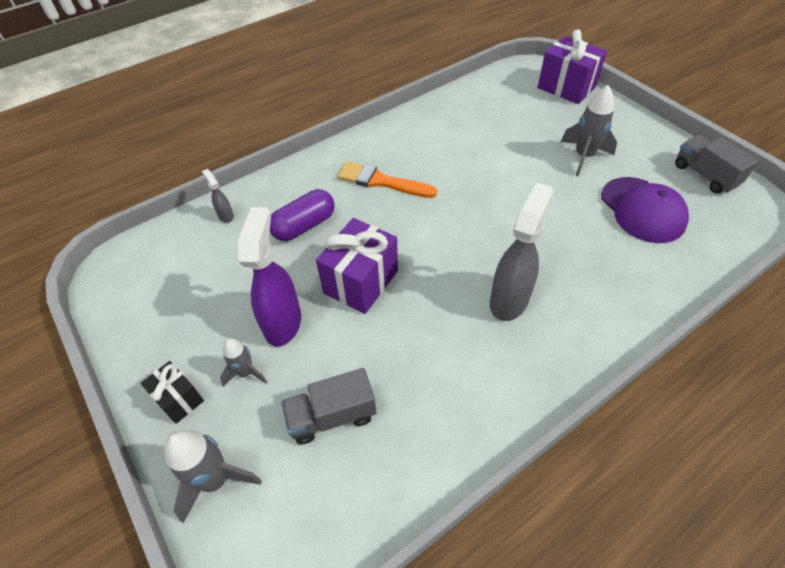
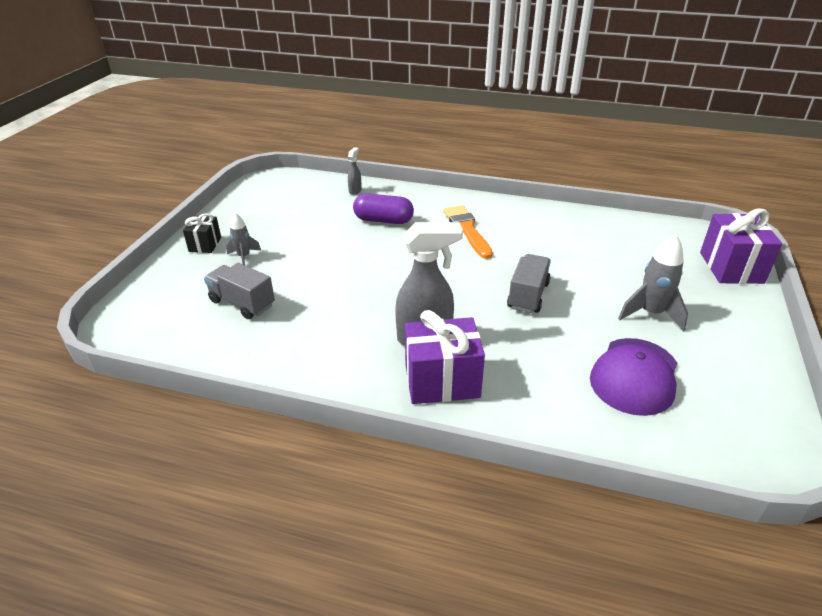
camera: 50 degrees right, 15 degrees down
(215, 480) = (163, 283): grey rocket -> none
(283, 322) = (295, 251): purple spray bottle -> none
(361, 282) = (362, 264): purple gift -> purple gift (442, 381)
(705, 175) = (755, 404): grey truck -> grey truck (528, 295)

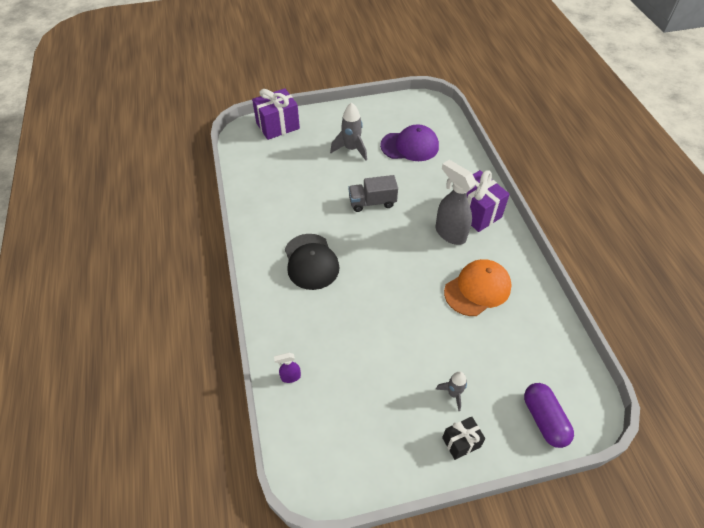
camera: 120 degrees left, 15 degrees up
(242, 303) = (502, 351): grey truck -> none
(325, 322) = (477, 289): none -> orange cap
(355, 190) = (290, 377): grey spray bottle -> purple spray bottle
(383, 220) = (331, 324): purple capsule -> purple capsule (544, 419)
(467, 229) = (311, 262): orange brush -> black cap

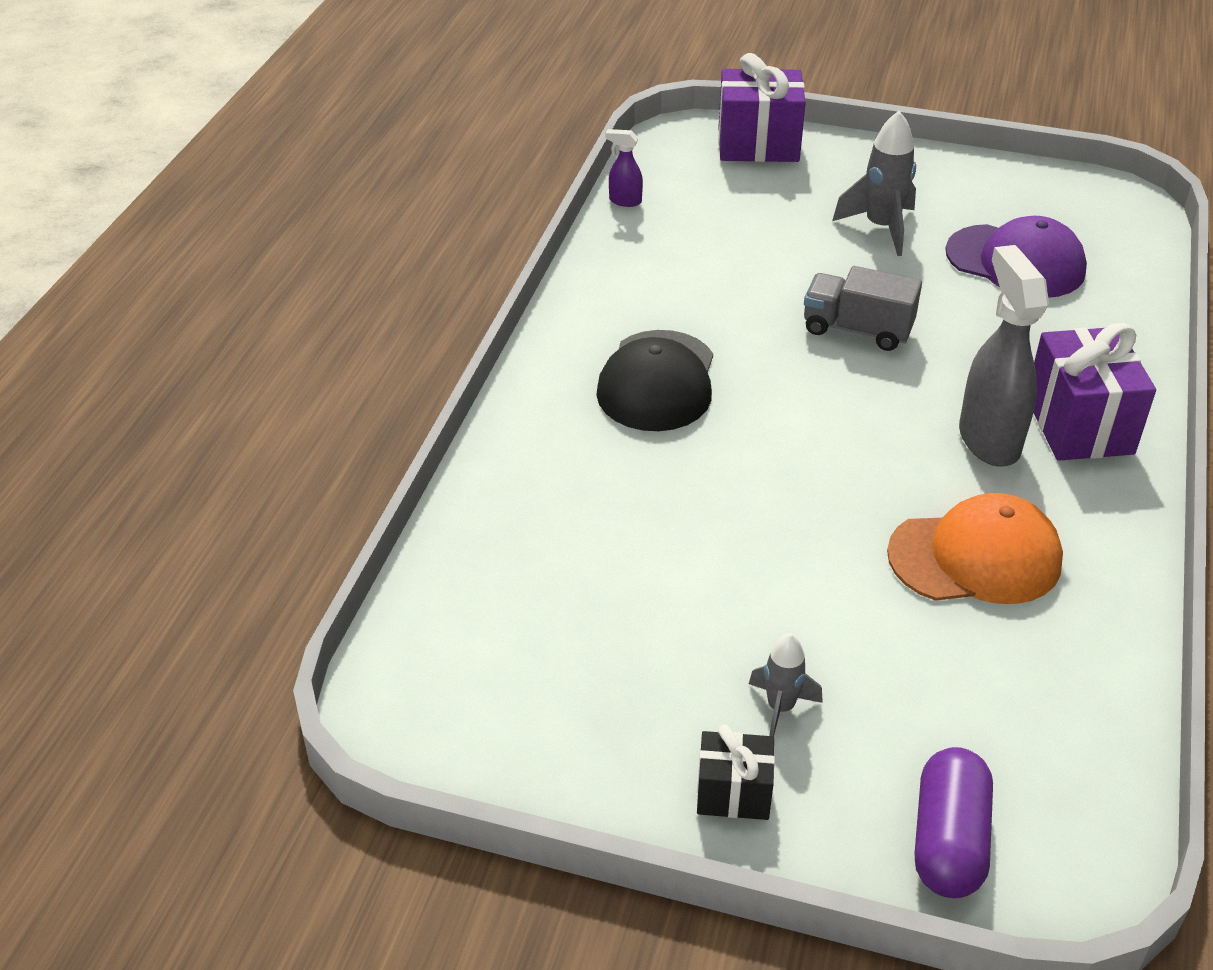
camera: 30 degrees right, 10 degrees down
(290, 377) = (481, 543): purple spray bottle -> purple spray bottle (624, 201)

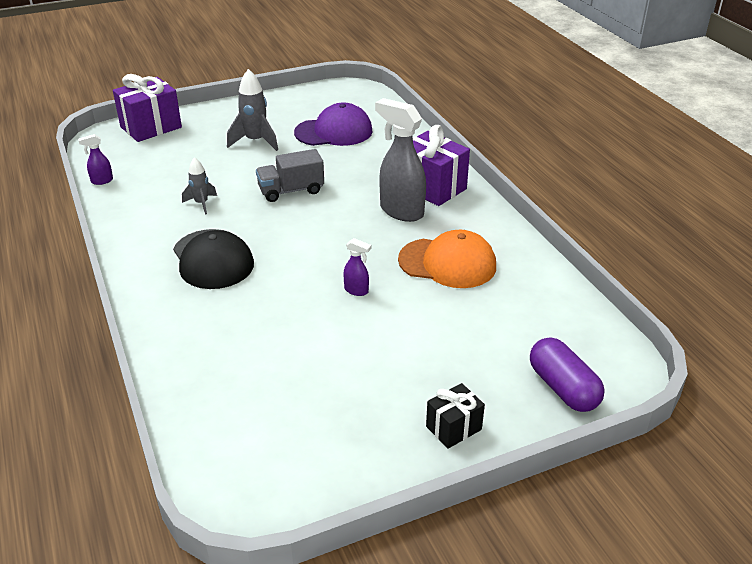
camera: 40 degrees left, 5 degrees down
(780, 708) = (434, 376): grey rocket -> grey rocket (201, 204)
(800, 527) = (356, 291): none -> purple spray bottle
(975, 557) = (447, 263): orange cap -> orange cap turned 60 degrees clockwise

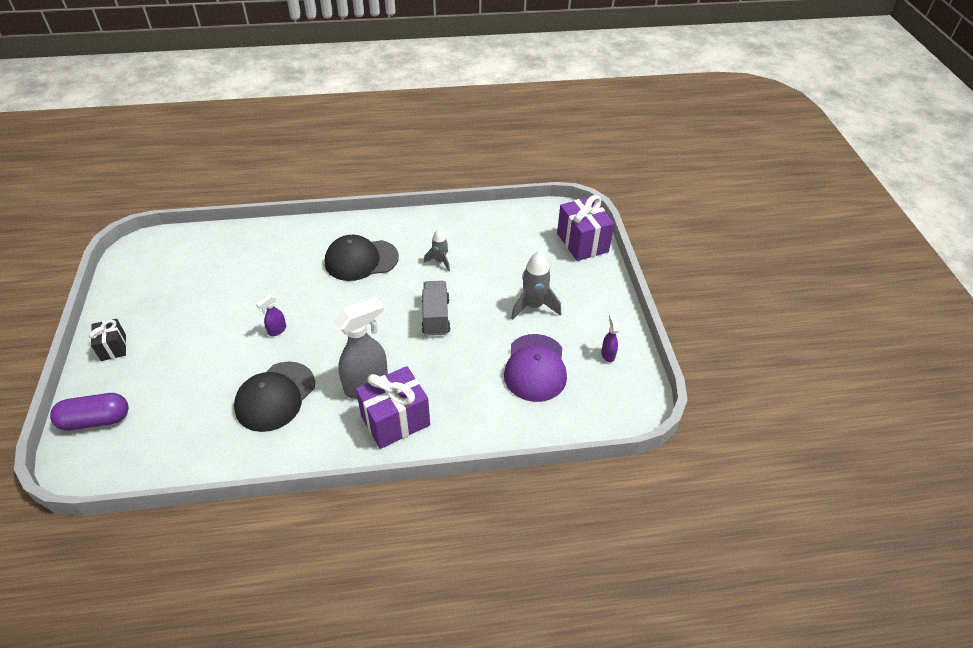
camera: 105 degrees right, 10 degrees up
(101, 181) = (498, 212): purple spray bottle -> purple spray bottle (608, 354)
(447, 263) = (275, 396): orange cap -> black cap

